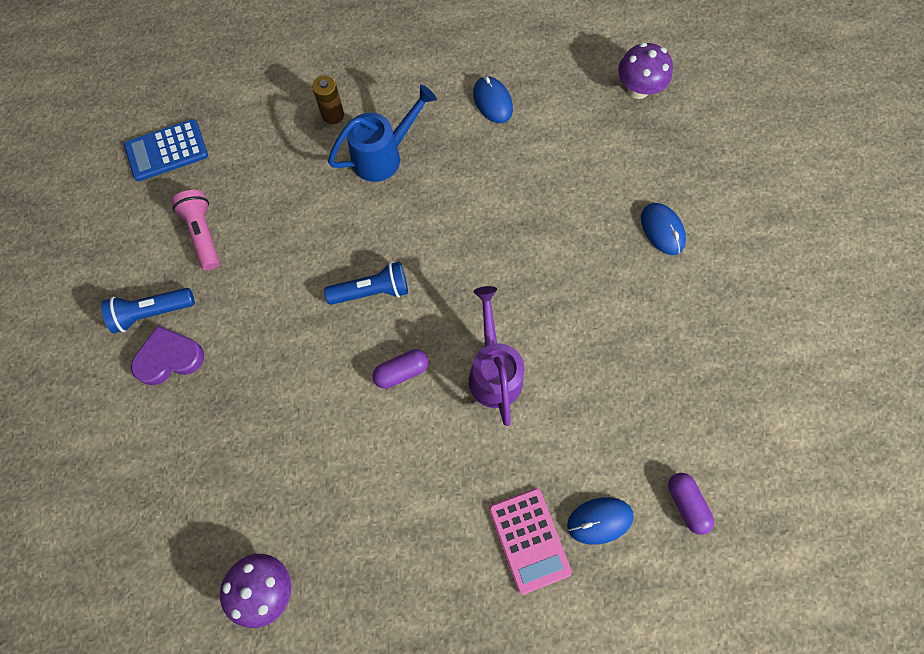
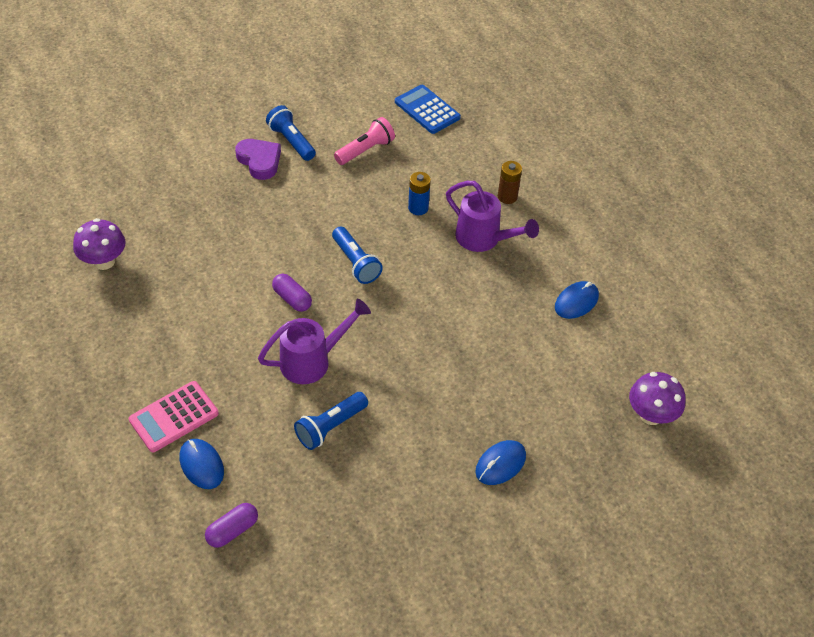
camera: 70 degrees right, 20 degrees down
(315, 205) = (418, 208): none -> blue battery
(383, 156) = (483, 239): blue watering can -> purple watering can
(583, 374) = (330, 427): none -> blue flashlight

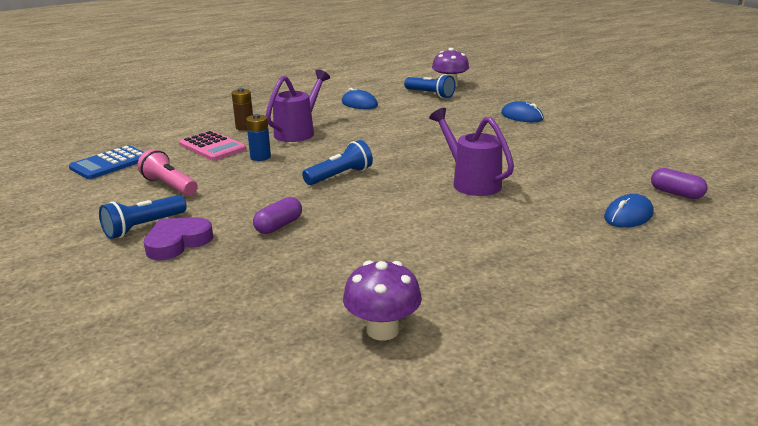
camera: 95 degrees left, 25 degrees down
(174, 417) = (588, 238): pink calculator -> pink calculator (212, 147)
(292, 299) = (399, 199): purple capsule -> purple capsule (279, 226)
(330, 427) = (537, 168): blue flashlight -> blue flashlight (430, 94)

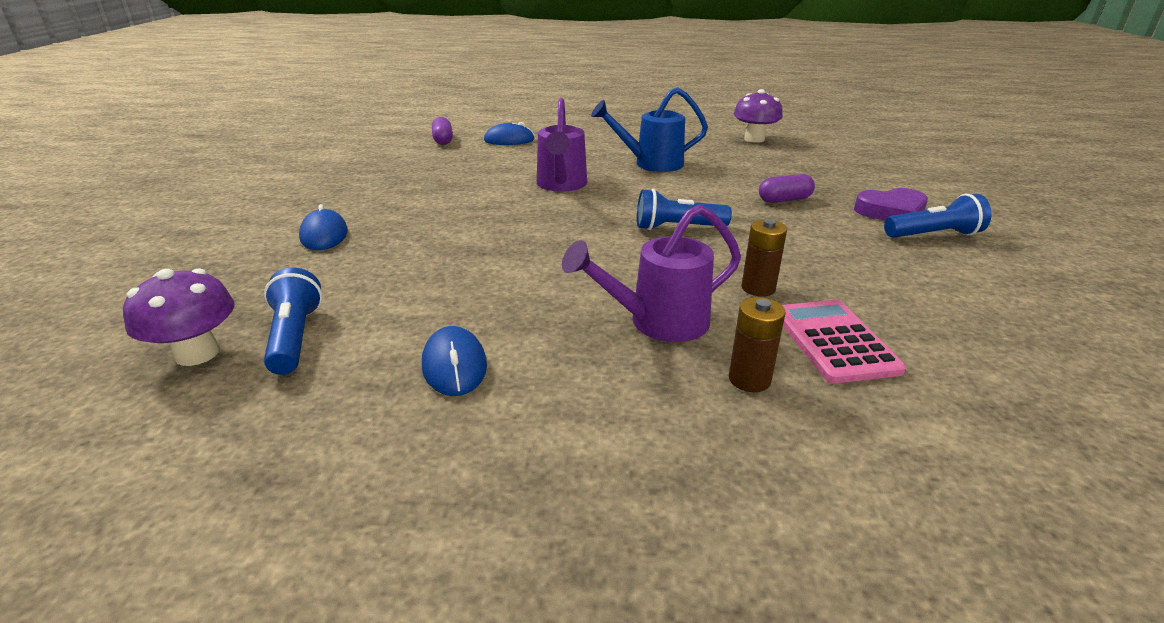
camera: 145 degrees left, 5 degrees up
(110, 163) = (1043, 365): blue calculator -> none
(170, 186) = (910, 279): pink flashlight -> none
(260, 157) = (758, 288): blue battery -> brown battery
(441, 231) = (652, 164): none -> blue watering can

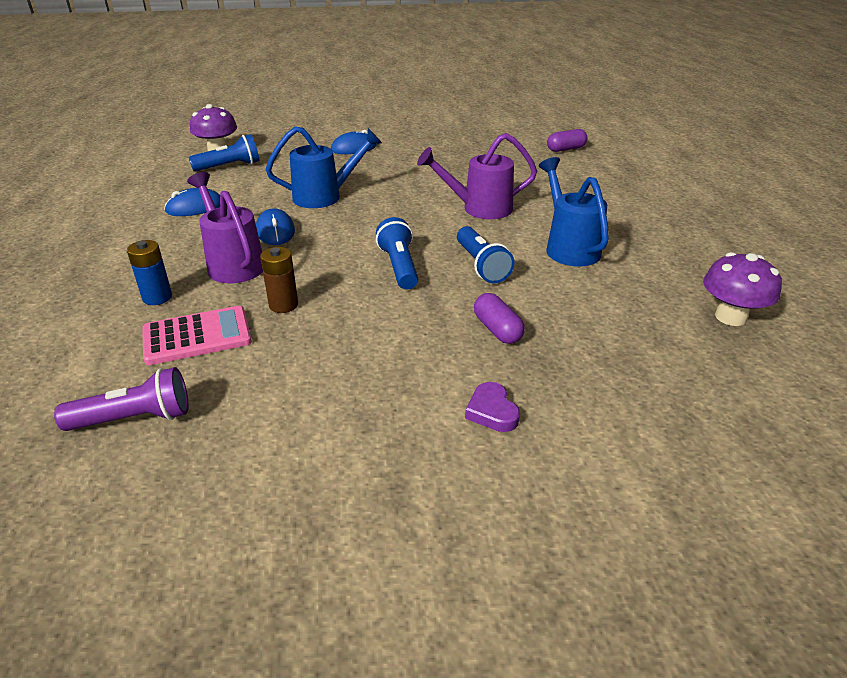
camera: 80 degrees right, 5 degrees up
(481, 259) = (324, 196): none -> blue watering can
(509, 140) = (590, 174): blue mouse -> blue mouse (275, 231)
(749, 379) = (157, 297): brown battery -> blue battery
(891, 212) = (492, 411): purple heart -> purple heart, size x0.65
(934, 235) = (424, 436): blue flashlight -> blue flashlight (481, 265)
(1000, 372) = (134, 418): none -> purple flashlight

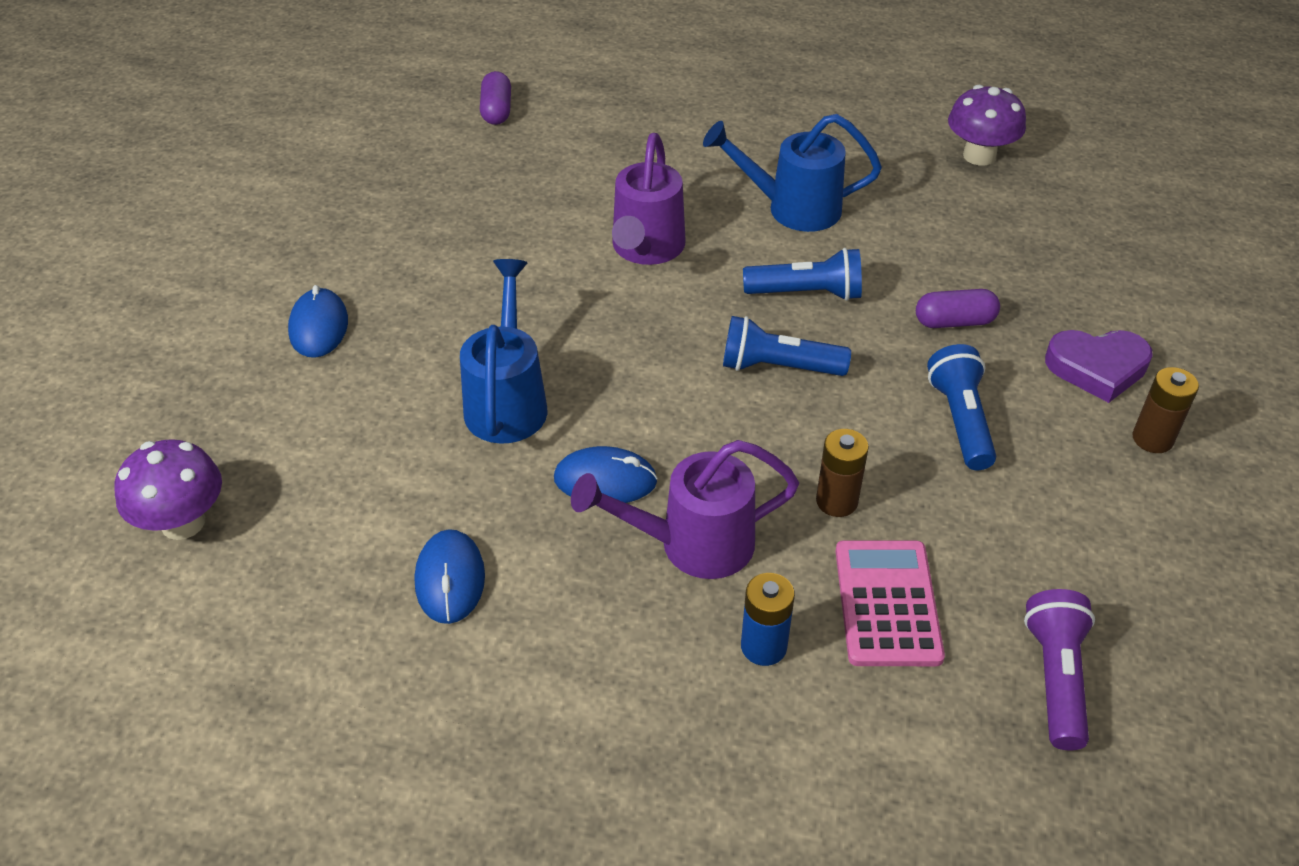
camera: 70 degrees left, 10 degrees up
(229, 166) = (284, 512): blue flashlight -> blue flashlight (960, 420)
(416, 454) = (1152, 439): none -> brown battery
(492, 411) = (1097, 368): purple heart -> purple heart, size x1.54

